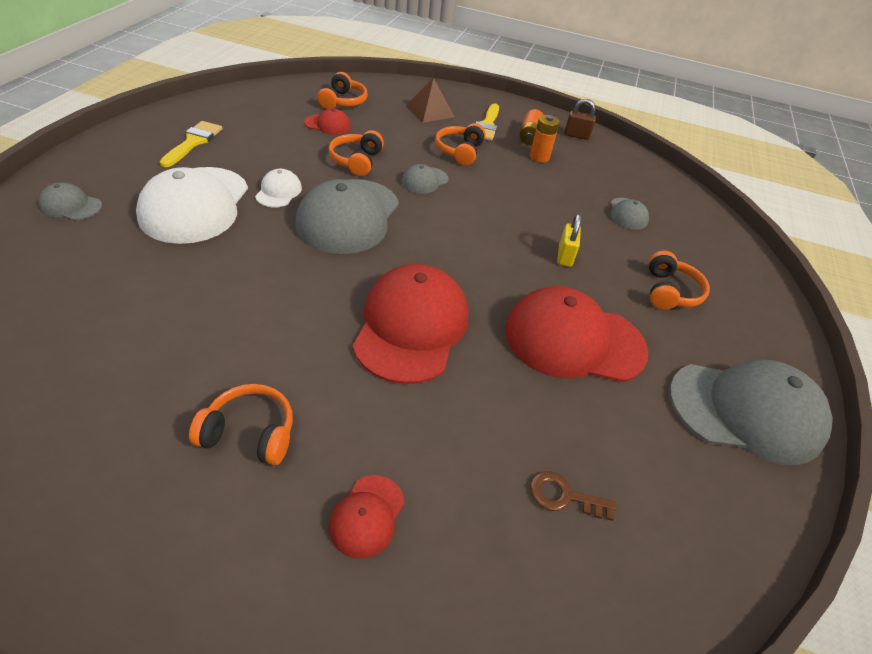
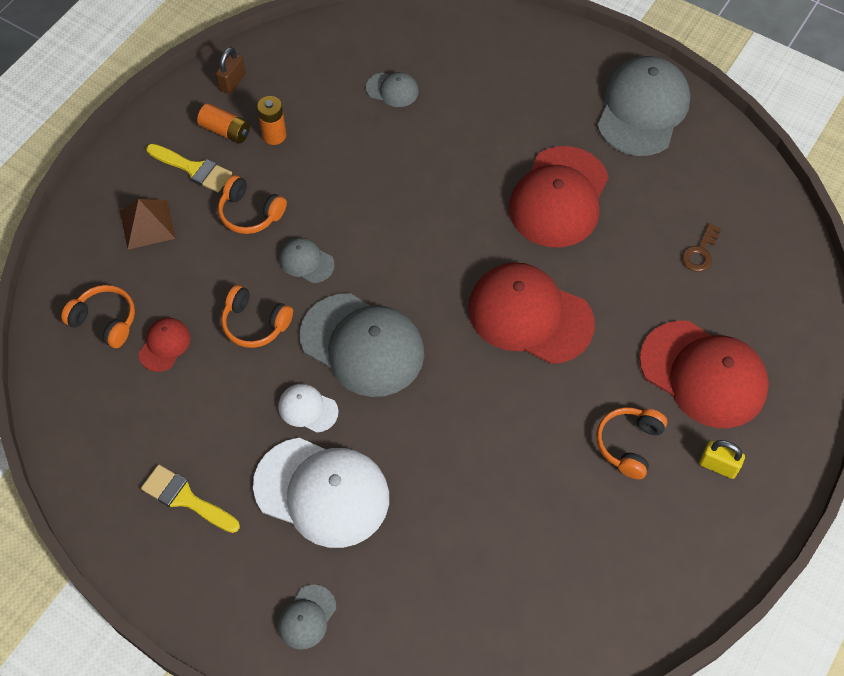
camera: 70 degrees left, 15 degrees up
(367, 516) = (703, 374): red cap -> red cap, size x2.17
(424, 181) = (306, 261): grey cap -> grey cap turned 150 degrees clockwise
(564, 256) = (451, 168): yellow padlock -> yellow padlock (718, 466)
(670, 292) = (510, 102): orange headphones -> none

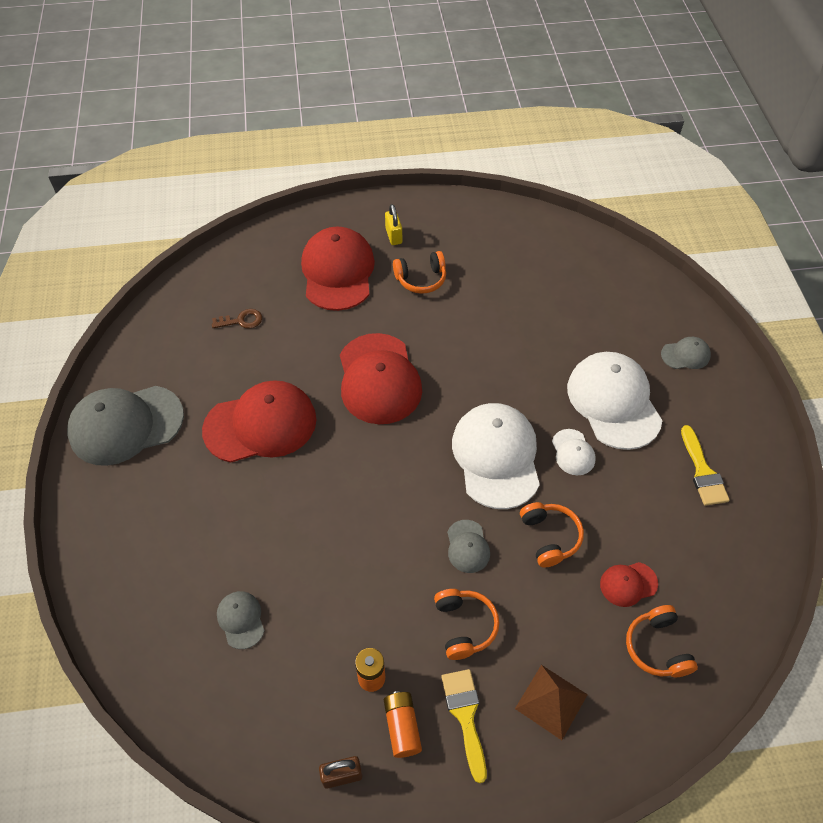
camera: 130 degrees left, 5 degrees down
(362, 345) = (496, 456): grey cap -> white cap

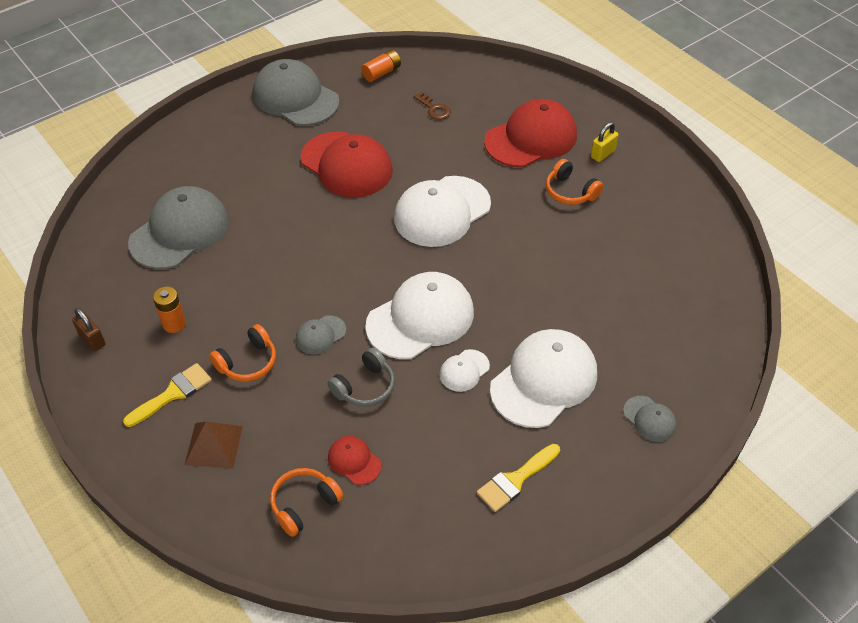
camera: 60 degrees right, 5 degrees down
(241, 620) = (179, 231): grey cap -> grey cap, size x2.17
(379, 379) = (442, 211): red cap -> white cap
(402, 727) = (145, 358): orange battery -> orange battery (381, 73)
(550, 537) = (365, 387): orange headphones -> grey headphones

